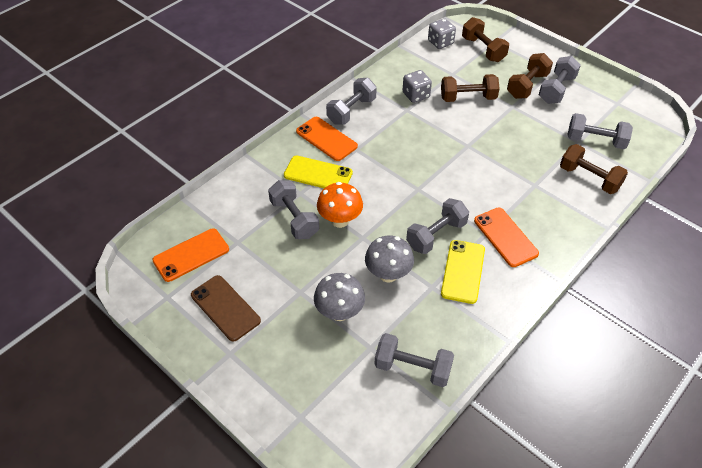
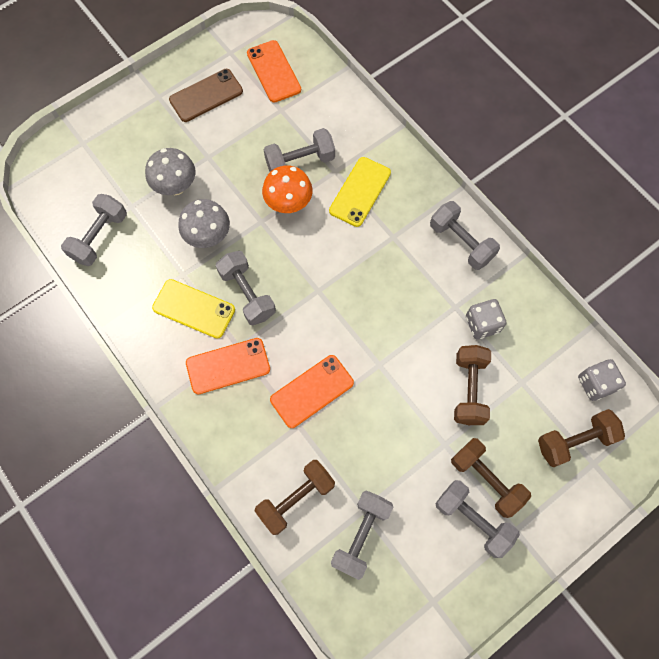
camera: 100 degrees right, 20 degrees up
(326, 139) = (415, 208): orange phone -> orange phone (312, 391)

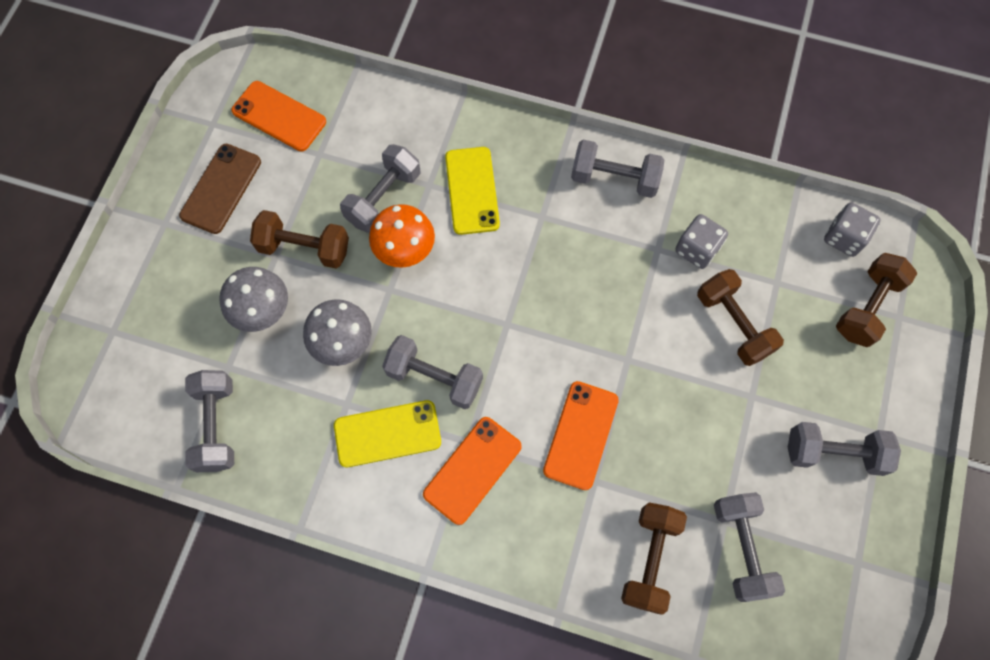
camera: 35 degrees left, 0 degrees up
(486, 479) = (816, 403): brown dumbbell -> brown dumbbell (304, 248)

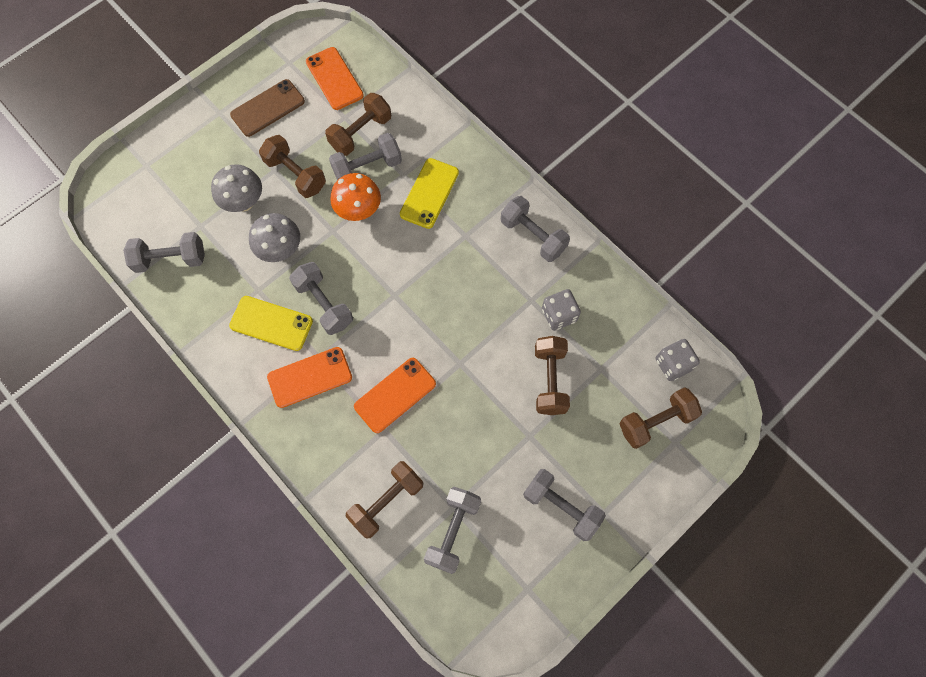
camera: 30 degrees right, 0 degrees up
(217, 425) = (171, 259): grey dumbbell -> grey dumbbell turned 60 degrees clockwise
(350, 162) = (360, 133): none -> brown dumbbell

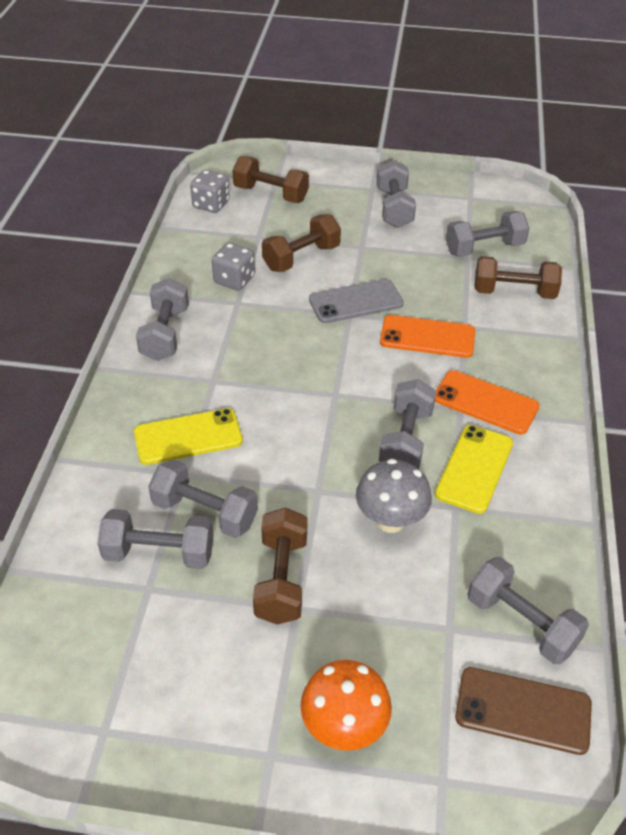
camera: 130 degrees left, 25 degrees down
(244, 202) = (372, 605): grey mushroom -> none
(268, 108) = (209, 693): brown phone -> brown phone (523, 710)
(271, 323) = (474, 468): yellow phone -> yellow phone turned 45 degrees clockwise
(334, 78) = (91, 646): orange phone -> none
(359, 211) = (269, 483): orange mushroom -> orange mushroom (344, 727)
(360, 133) = (159, 553): brown dumbbell -> grey dumbbell
(469, 378) = (356, 302): none -> grey phone

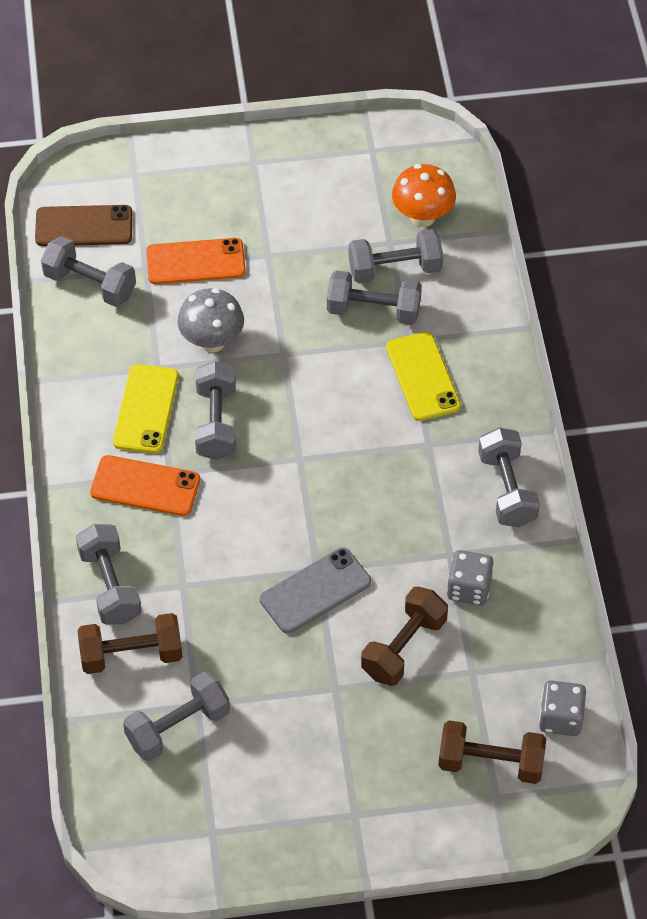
camera: 165 degrees right, 10 degrees up
(188, 437) = (422, 376): yellow phone -> yellow phone turned 75 degrees counterclockwise
(281, 579) = (288, 273): brown dumbbell -> none
(344, 727) = (208, 188): orange mushroom -> orange mushroom (422, 217)
(394, 208) = (313, 778): grey dumbbell -> grey dumbbell (110, 586)
(427, 337) = (221, 558): orange phone -> orange phone (195, 262)

